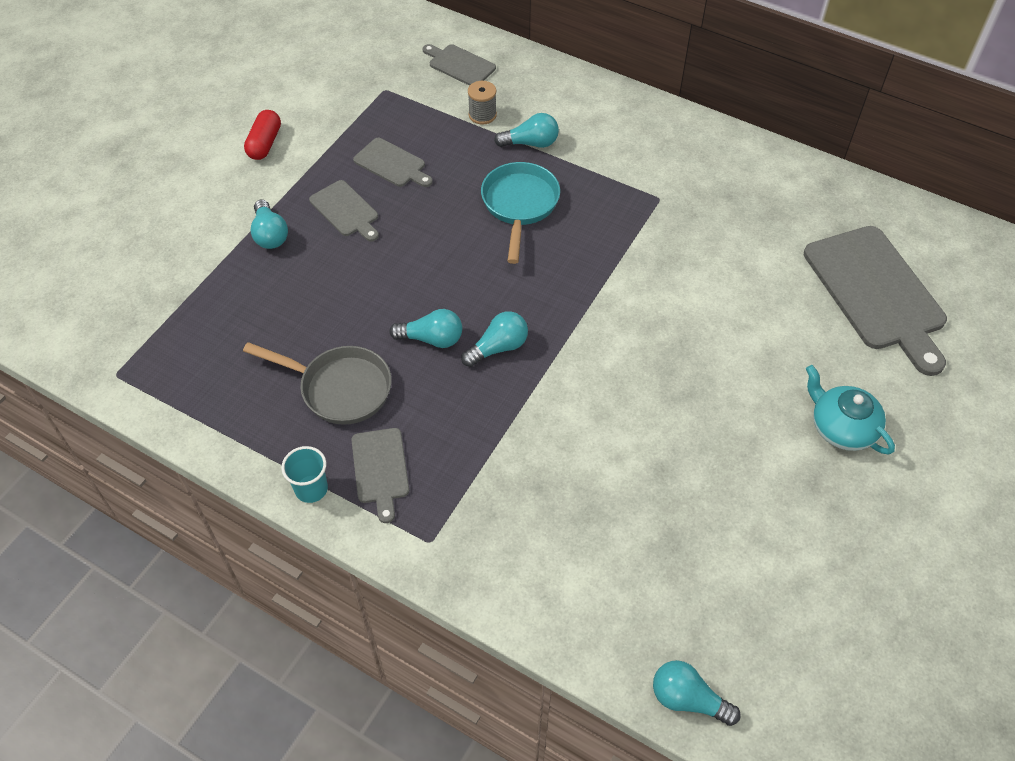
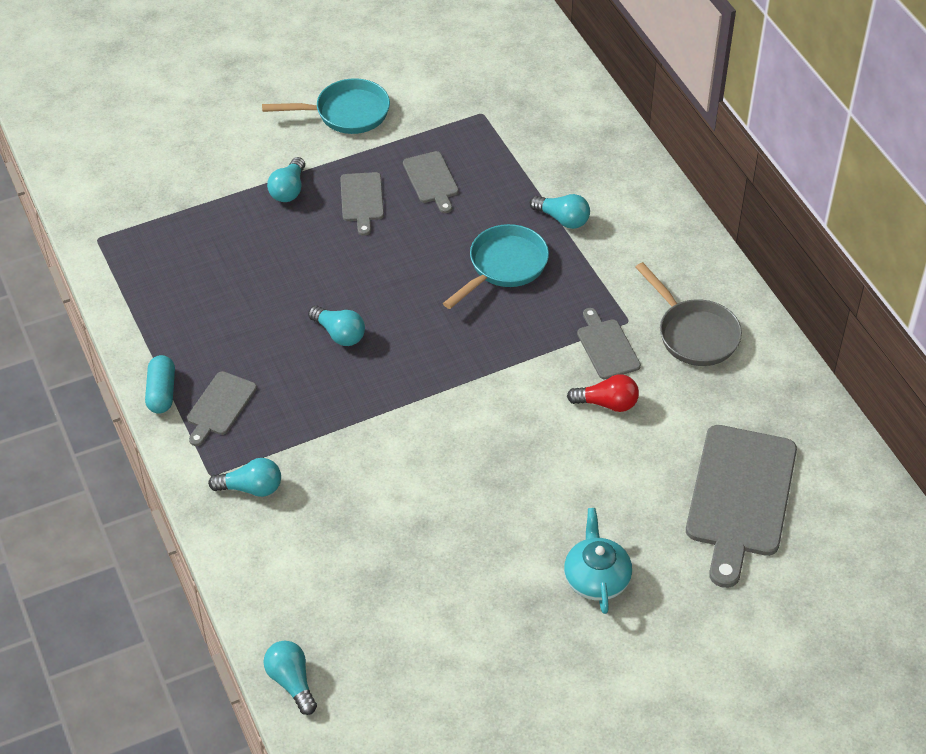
camera: 35 degrees right, 5 degrees down
(264, 143) = (346, 113): red capsule -> turquoise pan
(311, 489) = (162, 392): turquoise cup -> turquoise capsule
(339, 388) = (241, 333): grey pan -> grey pan (694, 334)
(460, 65) = (565, 121): grey cutting board -> grey cutting board (607, 347)
(482, 115) = (544, 175): grey spool -> none
(498, 348) = (383, 368): turquoise light bulb -> turquoise light bulb (251, 488)
(707, 274) = (607, 403): none -> red light bulb

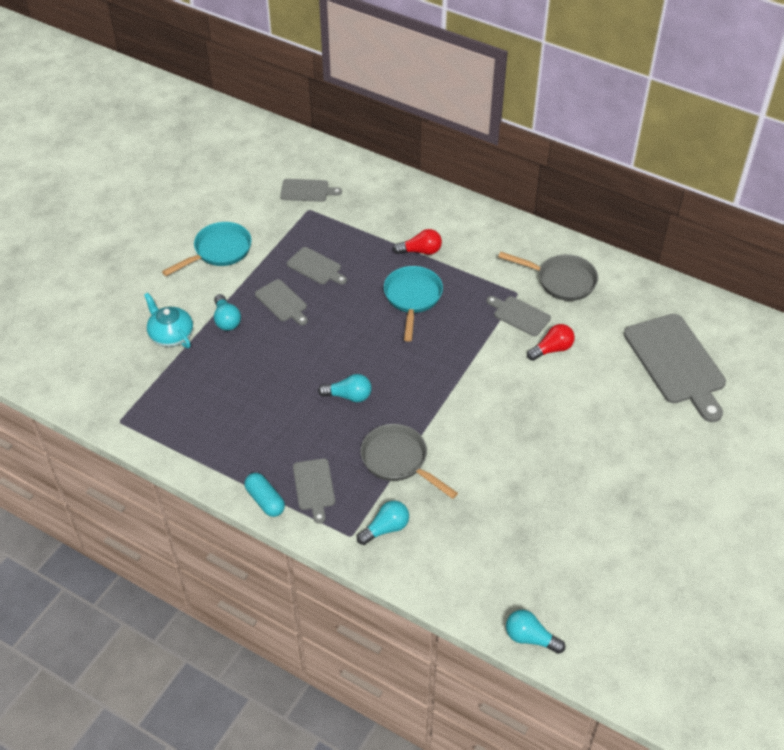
camera: 35 degrees left, 0 degrees up
(327, 428) = (398, 461): none -> grey pan
(499, 91) = (307, 191): none -> grey cutting board
(562, 219) = (420, 251): turquoise light bulb -> red light bulb
(596, 578) = (645, 458): turquoise teapot -> turquoise teapot (171, 335)

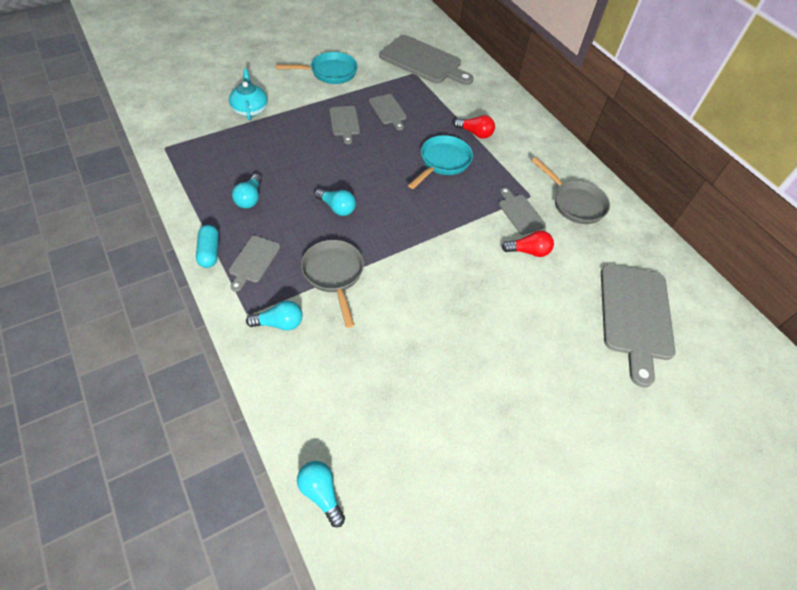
camera: 25 degrees right, 5 degrees up
(226, 320) = (296, 116): turquoise light bulb -> turquoise light bulb (250, 198)
(307, 191) = (423, 61): grey cutting board -> grey cutting board, size x1.97

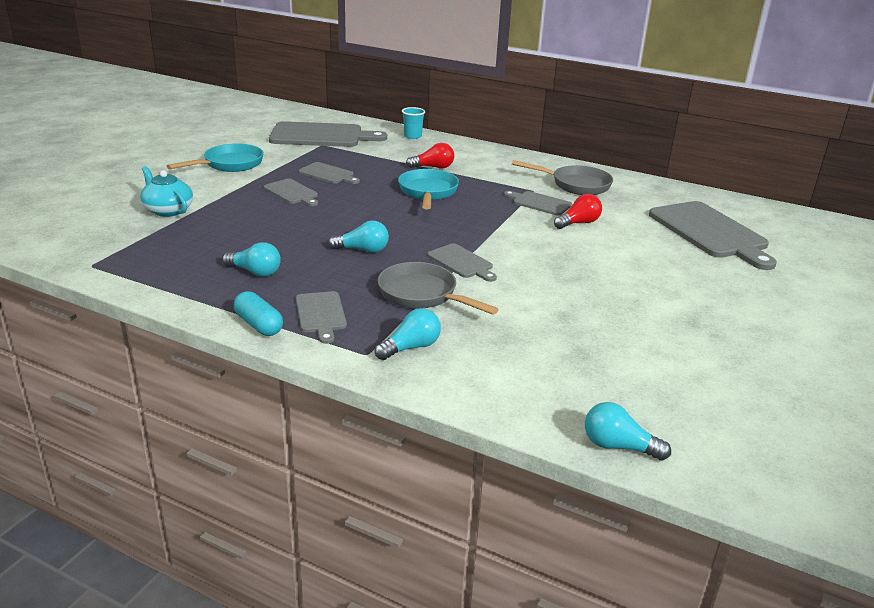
camera: 30 degrees left, 25 degrees down
(250, 198) = (255, 272): turquoise light bulb -> turquoise light bulb turned 45 degrees counterclockwise
(393, 254) = (461, 262): none -> grey cutting board
(495, 87) = (412, 136): none -> turquoise cup

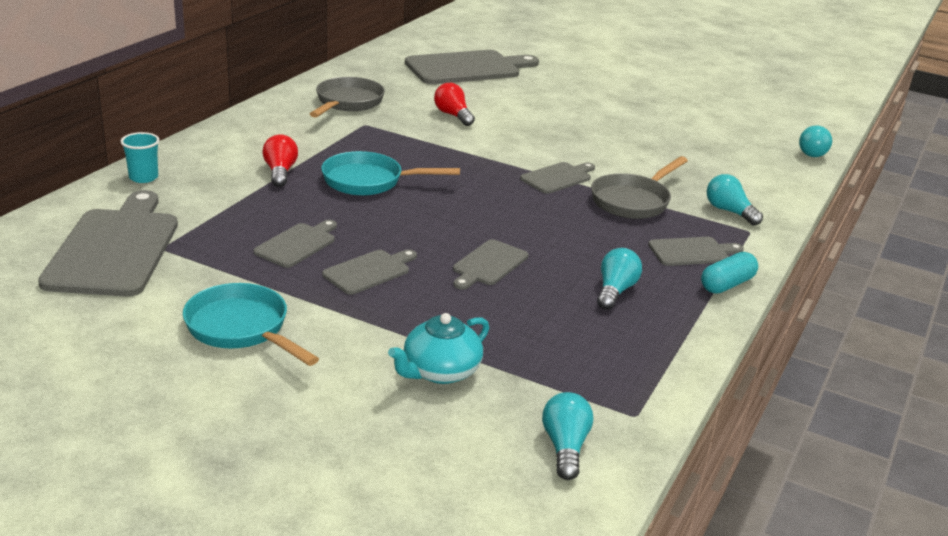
camera: 90 degrees left, 0 degrees up
(362, 250) = (542, 227): turquoise light bulb -> turquoise light bulb (565, 447)
(539, 203) = (401, 126): grey cutting board -> grey cutting board (488, 264)

